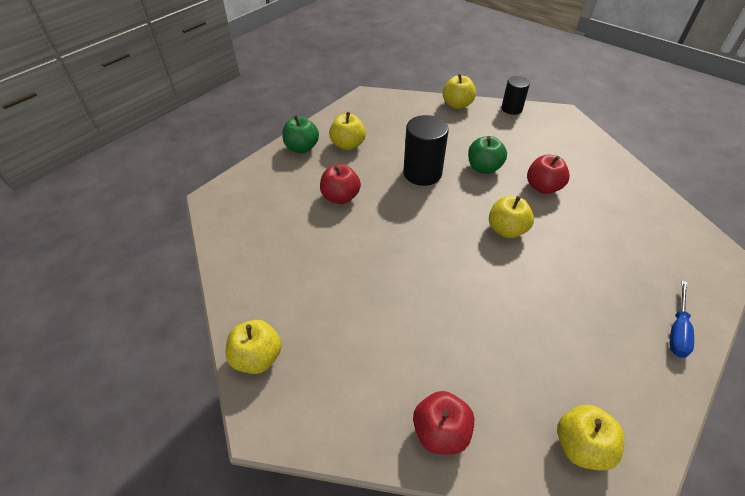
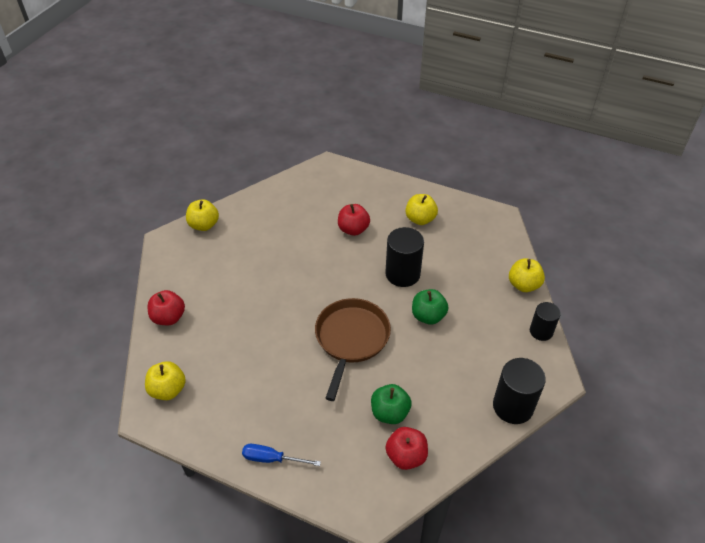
camera: 75 degrees right, 0 degrees up
(302, 148) = (403, 193): green apple -> green apple (390, 413)
(506, 230) = (351, 339): yellow apple -> brown pan
(543, 187) = (418, 363): red apple -> red apple (406, 456)
(592, 142) = (513, 406): none -> black cylinder

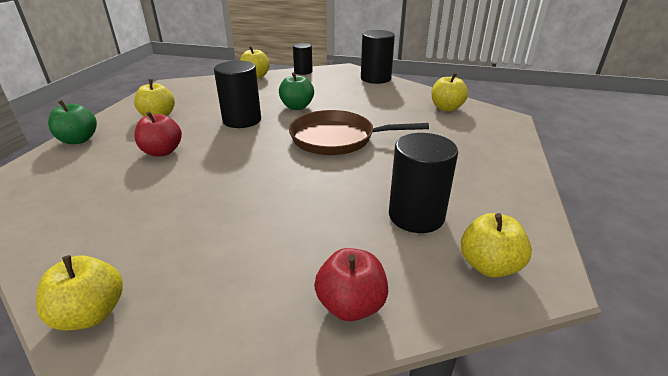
camera: 100 degrees left, 15 degrees down
(226, 366) = (416, 216): none -> black cylinder
(272, 459) = (507, 165): blue screwdriver -> none
(390, 413) = (411, 116): green apple -> green apple (79, 140)
(406, 456) = (446, 108): red apple -> yellow apple

